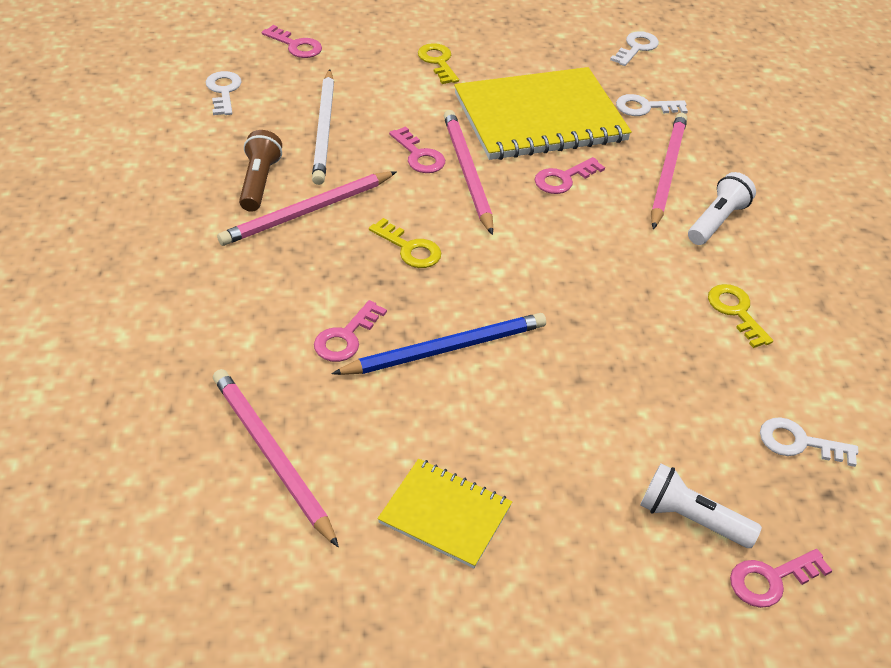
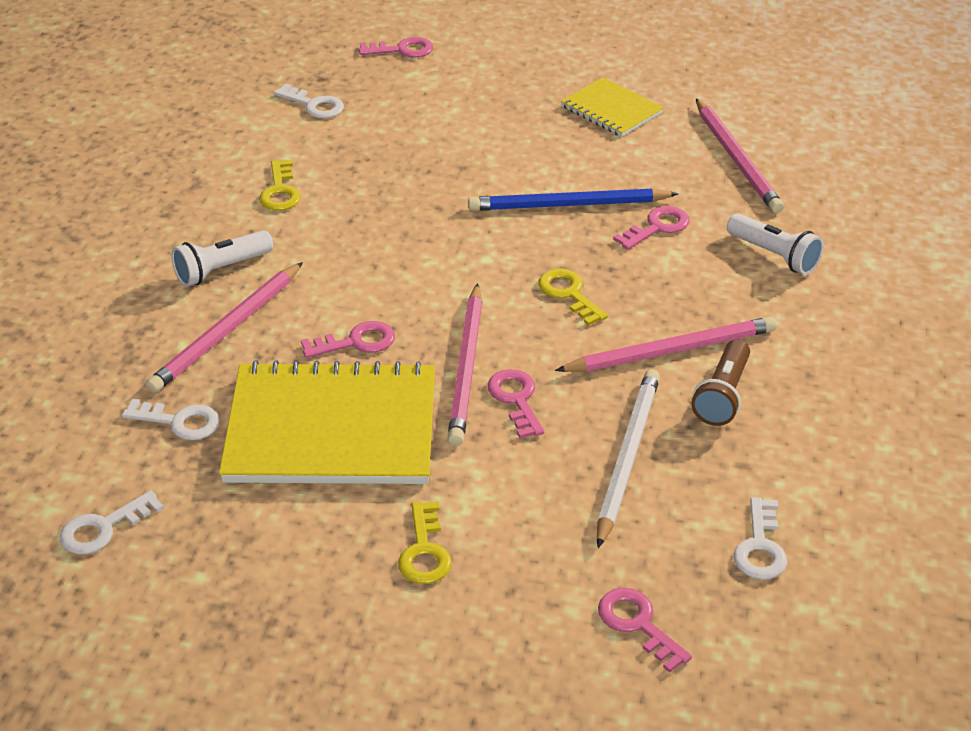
camera: 160 degrees left, 5 degrees down
(691, 519) = (433, 82): white flashlight -> white flashlight (774, 255)

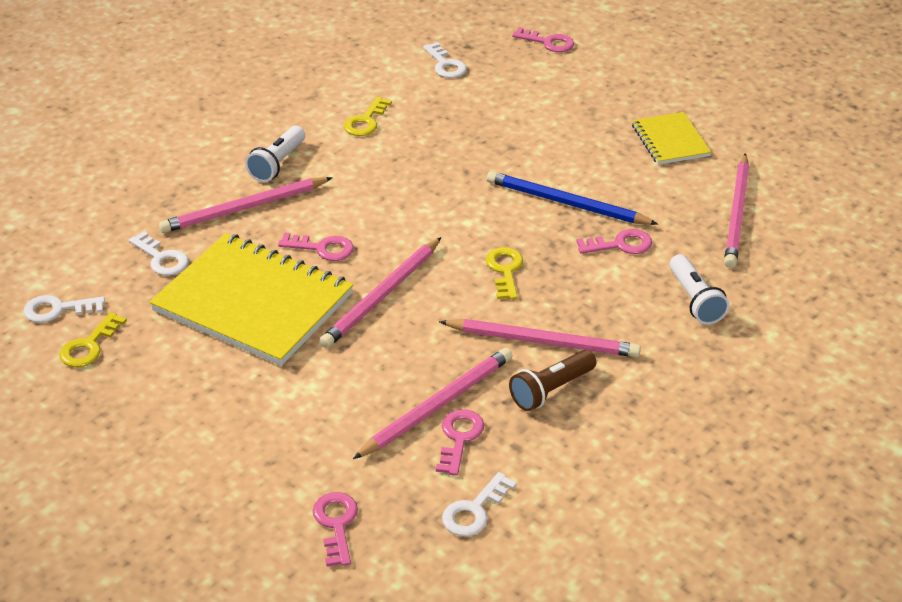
camera: 30 degrees right, 0 degrees up
(221, 270) = (278, 164): white flashlight -> white flashlight turned 60 degrees counterclockwise
(424, 551) = (240, 411): yellow key -> yellow key (89, 346)
(516, 399) = (396, 332): pink key -> pink key (459, 438)
(627, 457) = (437, 405): white pencil -> pink pencil

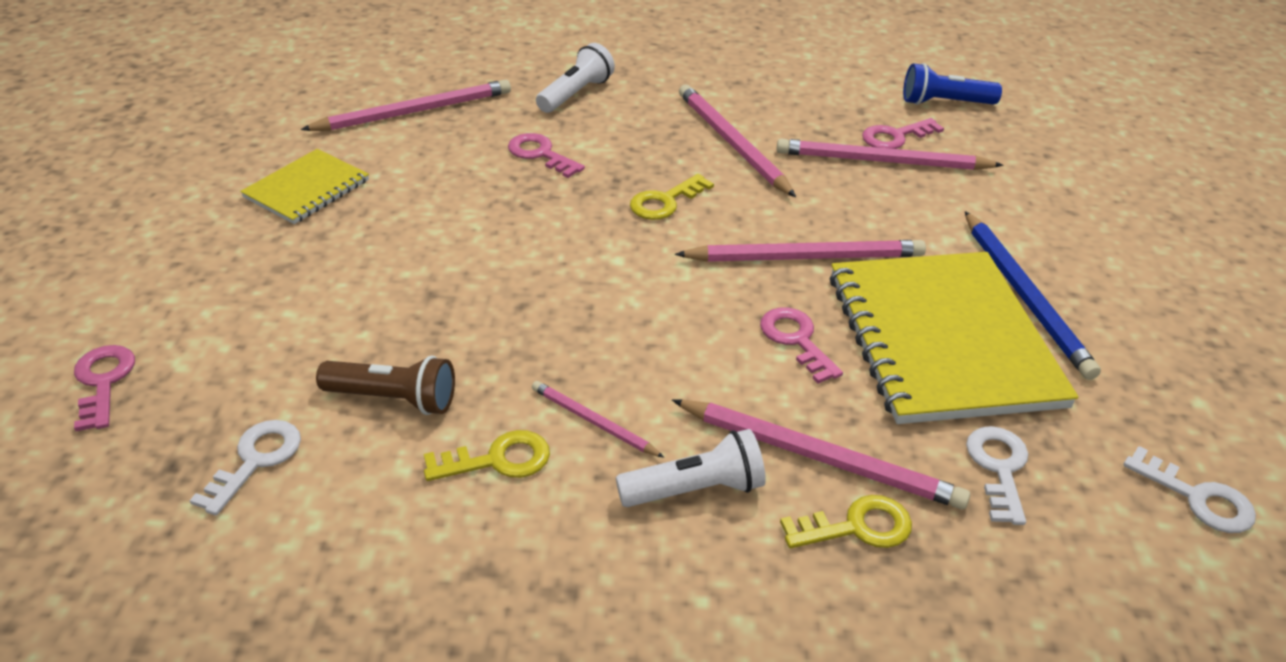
camera: 130 degrees left, 0 degrees up
(89, 346) = (1183, 422): yellow key -> yellow key (856, 527)
(336, 524) = (1059, 151): pink key -> none
(354, 156) = (593, 422): none -> pink pencil
(474, 511) = (944, 103): white key -> blue flashlight
(551, 390) = (781, 118): brown flashlight -> brown flashlight (394, 399)
(566, 203) = (506, 210): blue pencil -> blue pencil (1025, 296)

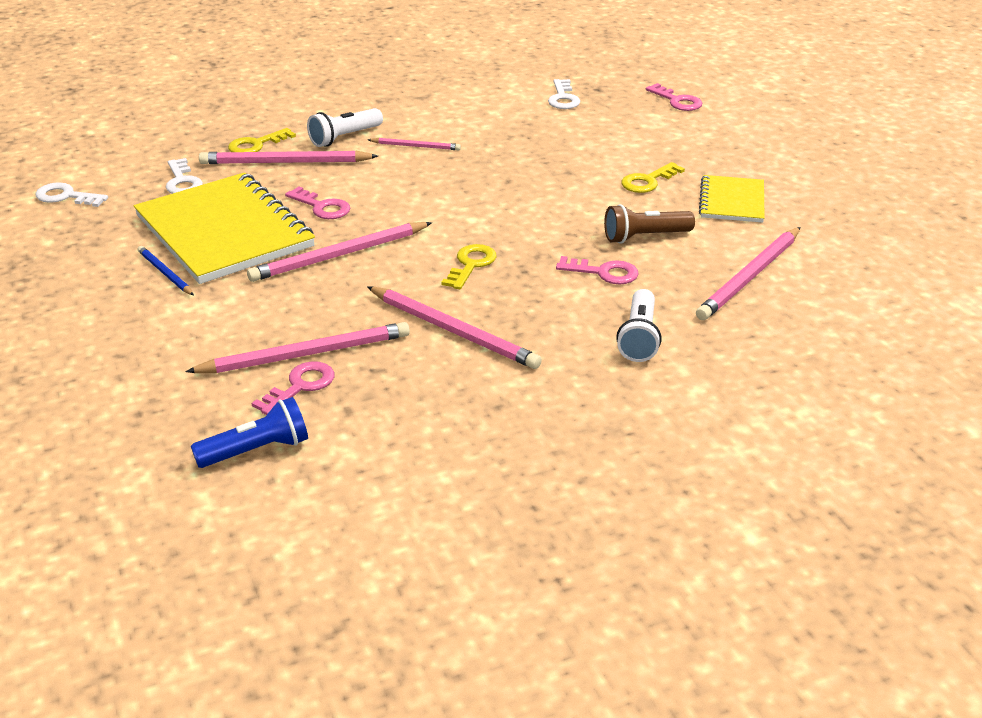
camera: 155 degrees right, 5 degrees down
(394, 399) = (528, 129): brown flashlight -> brown flashlight (645, 237)
(497, 460) = (451, 124): yellow key -> yellow key (648, 181)
(1025, 296) = (165, 273): blue pencil -> blue pencil, size x0.55

